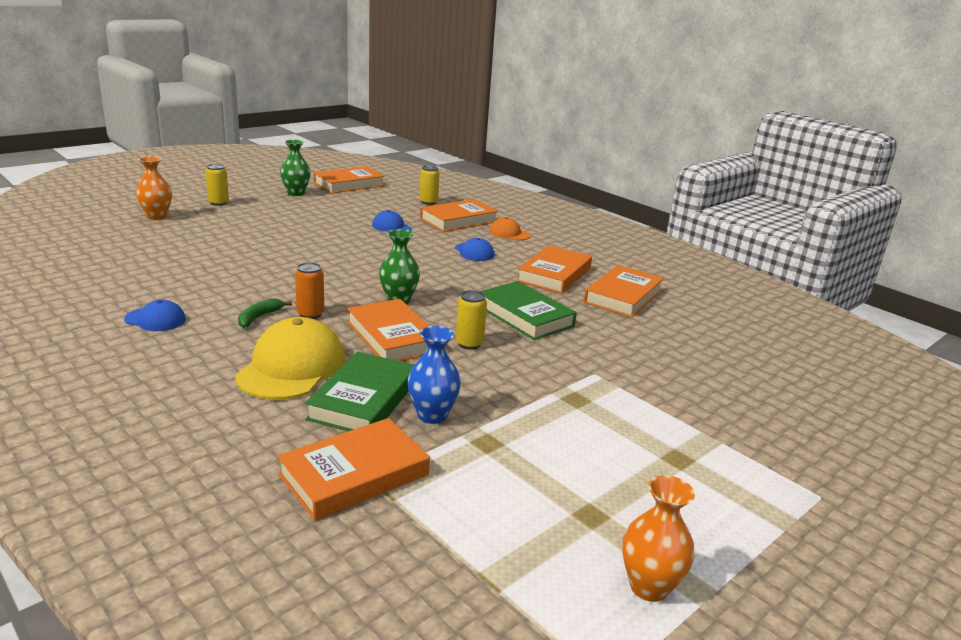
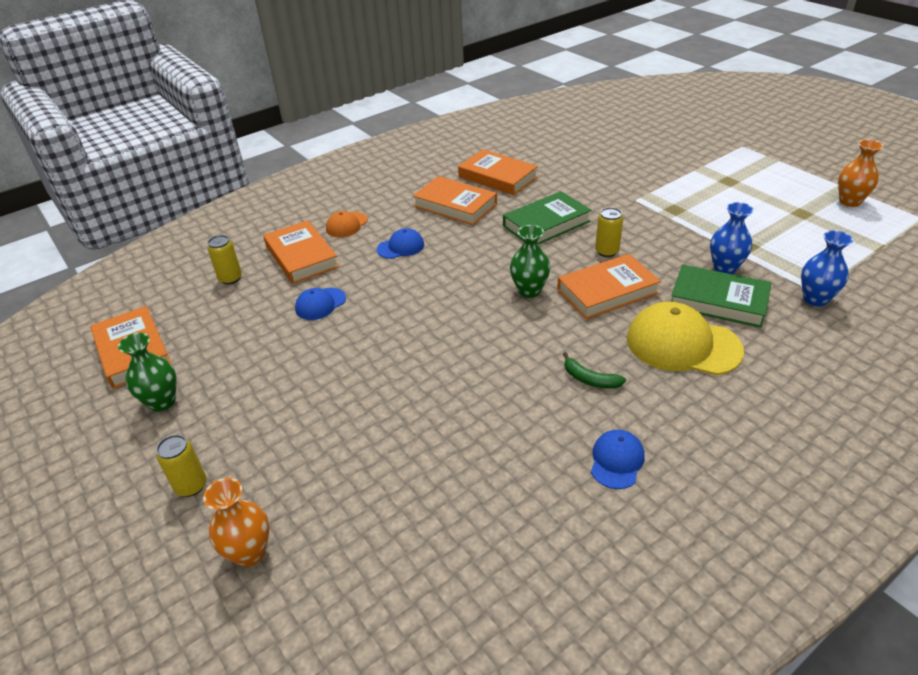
camera: 80 degrees left, 15 degrees up
(310, 314) = (573, 344): orange can -> none
(354, 474) = (815, 299): orange book -> blue vase

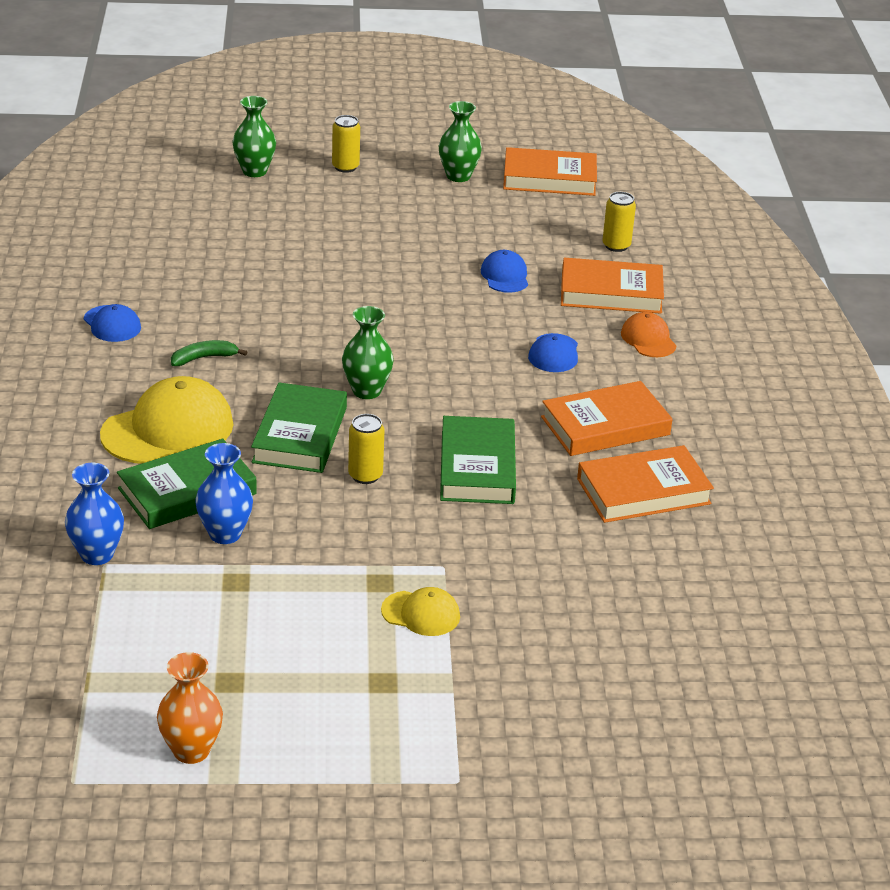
camera: 120 degrees right, 5 degrees down
(249, 552) = (254, 171): orange vase -> green vase
(607, 291) = (299, 435): orange book -> green book
(675, 191) = (421, 613): none -> yellow cap

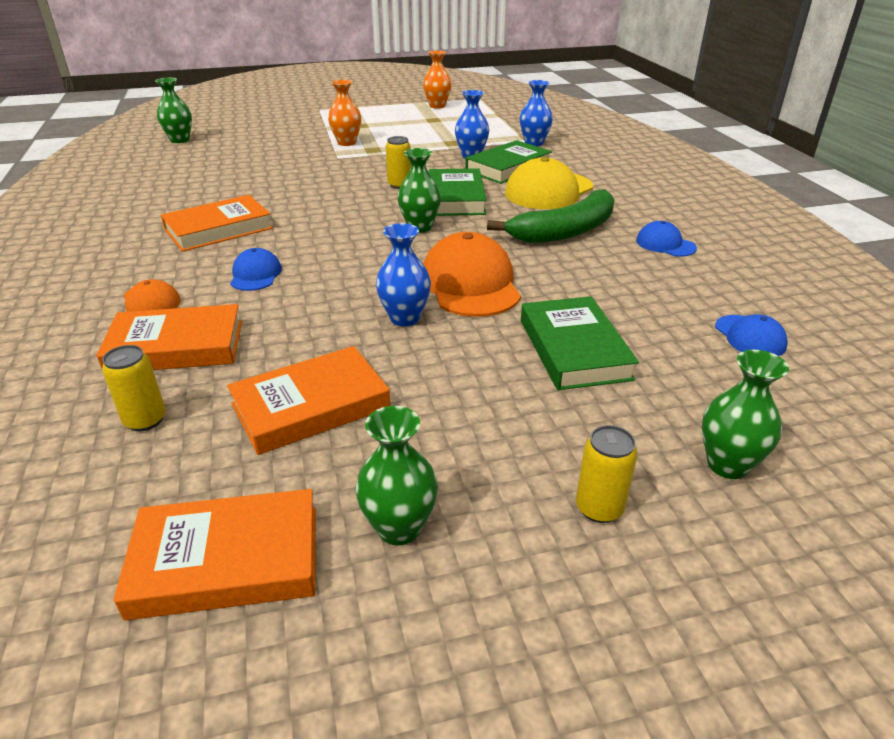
camera: 170 degrees right, 0 degrees up
(204, 358) = (565, 231): green banana -> green banana, size x2.25
(345, 310) = (470, 284): none -> orange cap
(419, 287) = (404, 318): none -> blue vase
(421, 613) = (347, 143): yellow cap -> orange vase
(477, 467) = (322, 197): green book -> green book (574, 349)
(505, 276) = (306, 348): blue cap -> blue cap (750, 336)
(643, 491) = (200, 198): orange book -> orange book (310, 406)
(728, 678) = (180, 140): none -> green vase

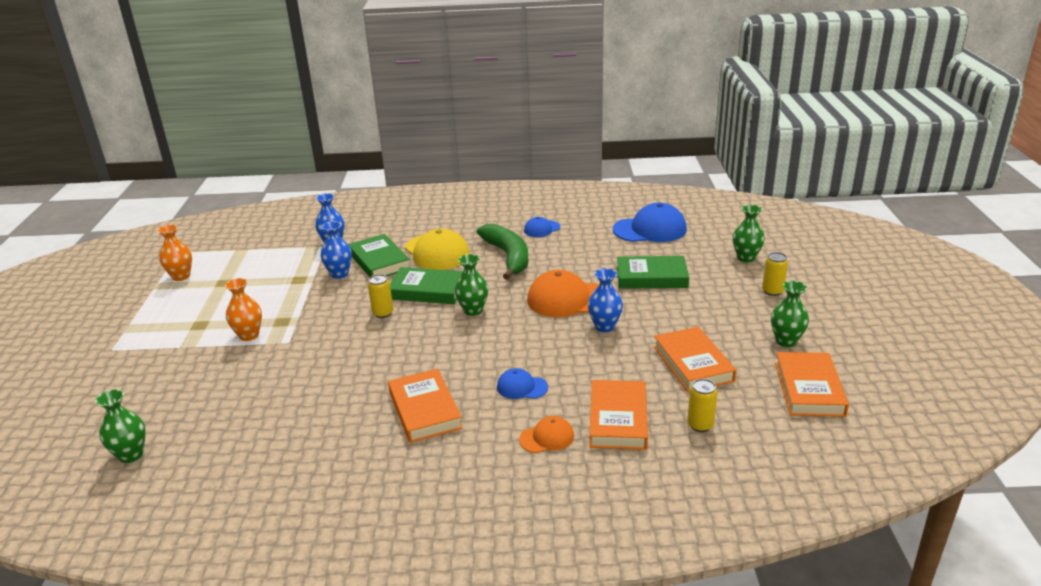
camera: 75 degrees left, 5 degrees down
(750, 336) = (650, 229): blue cap -> blue cap, size x1.90

